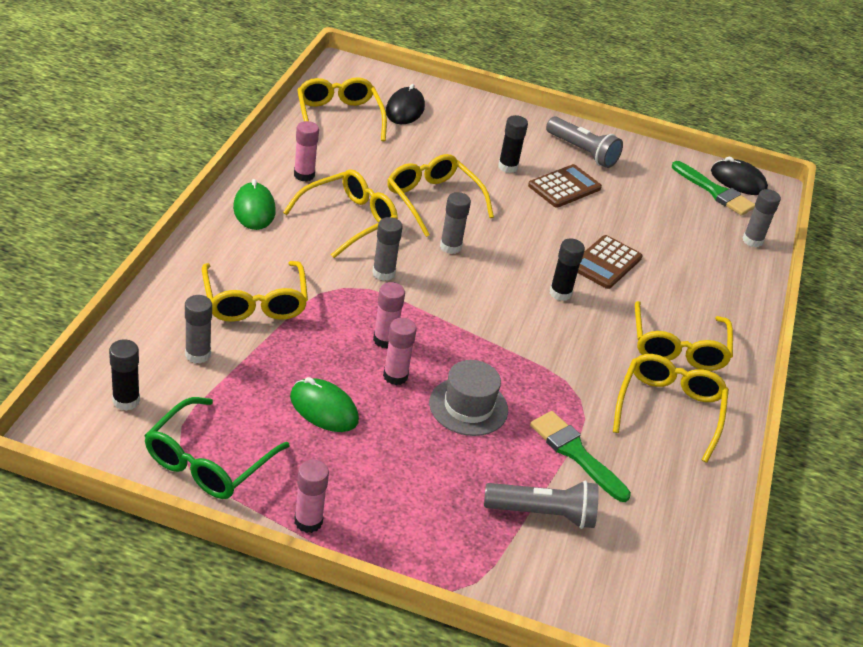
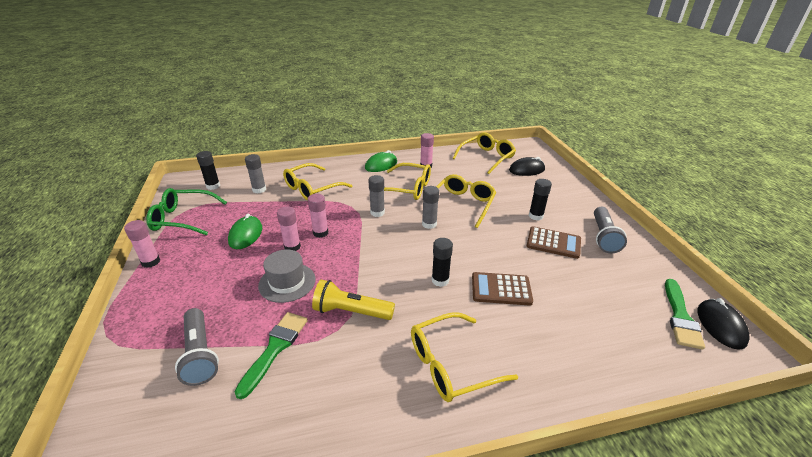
camera: 65 degrees right, 5 degrees down
(560, 377) = (351, 312): none -> yellow flashlight
(669, 409) = (368, 386): yellow glasses -> none
(752, 241) = (657, 365): grey glue stick -> none

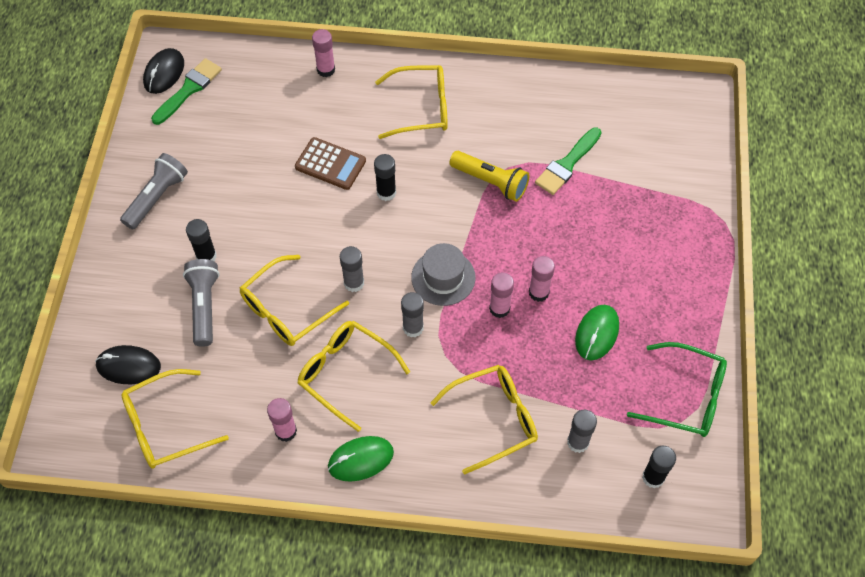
camera: 160 degrees left, 25 degrees up
(151, 262) = (709, 316): pink glue stick -> pink glue stick (326, 70)
(200, 354) = (633, 177): grey flashlight -> grey flashlight (204, 306)
(287, 282) = (550, 237): grey hat -> grey hat (443, 277)
(553, 243) = (224, 206): brown calculator -> none

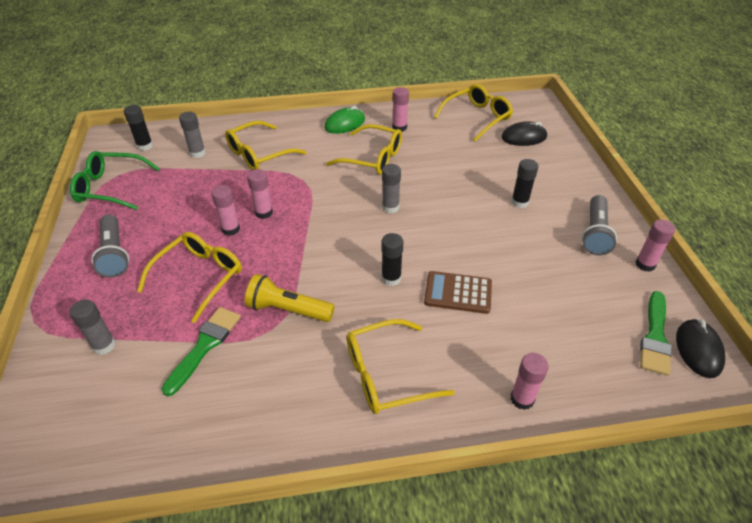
camera: 165 degrees right, 15 degrees down
(138, 153) = (645, 264): none -> pink glue stick
(204, 306) = (497, 174): grey flashlight -> grey flashlight (114, 254)
(286, 310) = (434, 183): yellow glasses -> yellow glasses (199, 277)
(413, 328) = (332, 189): grey glue stick -> grey glue stick (104, 345)
(443, 277) = (316, 224): grey hat -> none
(597, 333) = (180, 211): green mouse -> none

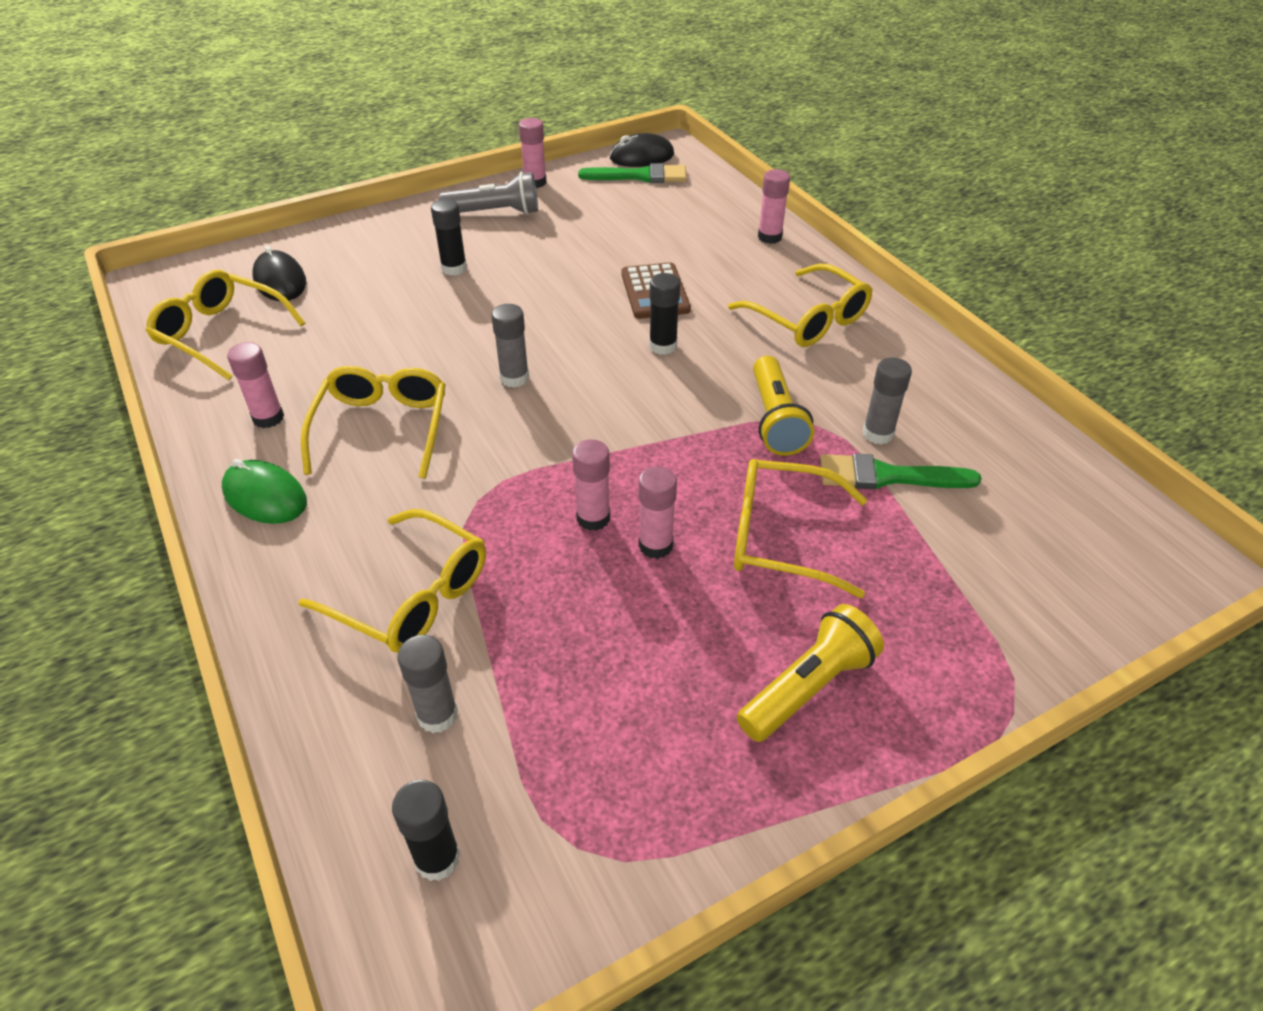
camera: 110 degrees left, 0 degrees up
(104, 345) = (973, 585): grey glue stick -> grey glue stick (878, 434)
(111, 188) = (630, 829): green glasses -> none
(114, 254) = (808, 687): grey flashlight -> yellow flashlight

